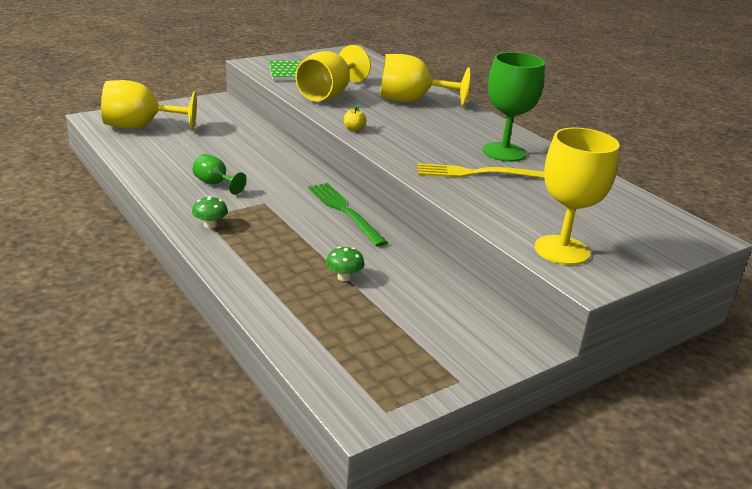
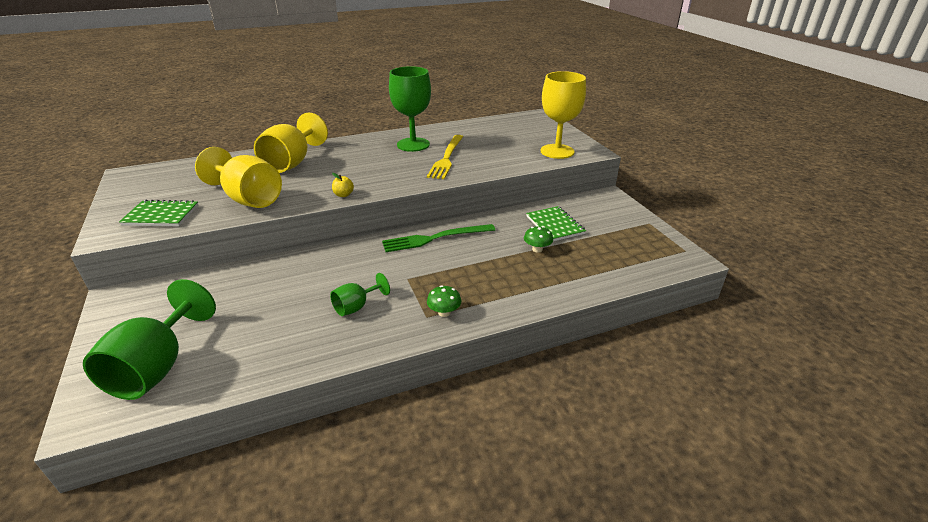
camera: 75 degrees left, 5 degrees up
(141, 127) = (158, 367): yellow goblet -> green goblet
(411, 291) = (555, 225): none -> green notebook

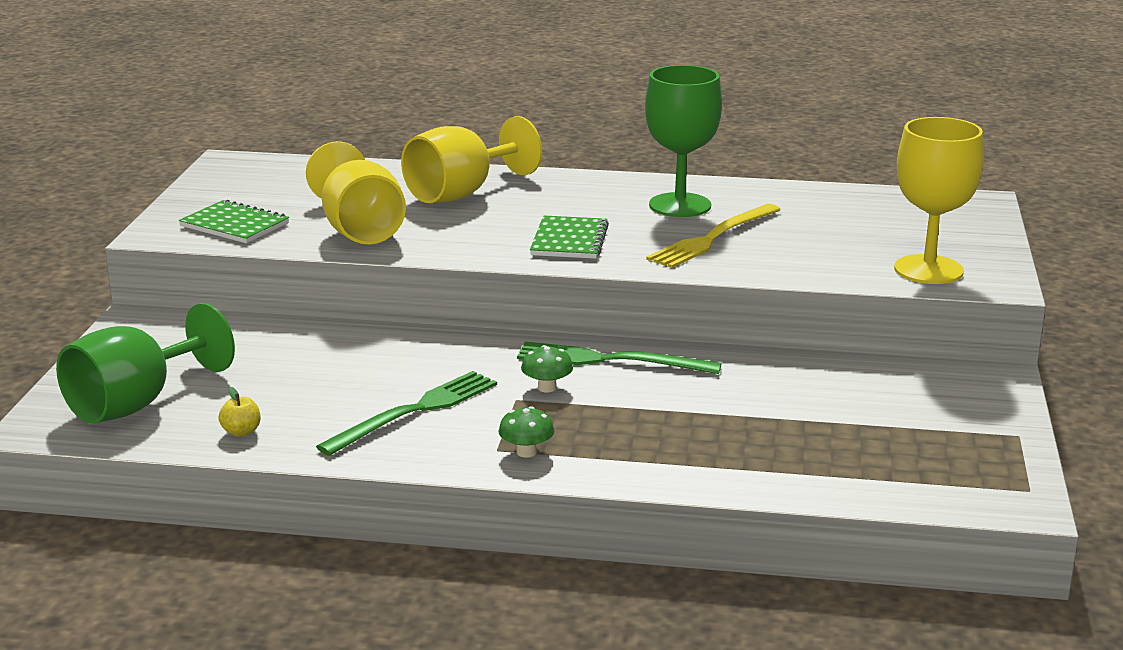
camera: 30 degrees right, 10 degrees down
(343, 195) = (494, 255): yellow apple -> yellow apple (241, 432)
(356, 306) = (415, 411): green goblet -> green fork
(537, 249) = (760, 417): green mushroom -> green mushroom (547, 388)
(555, 225) = (834, 393): green notebook -> green notebook (569, 240)

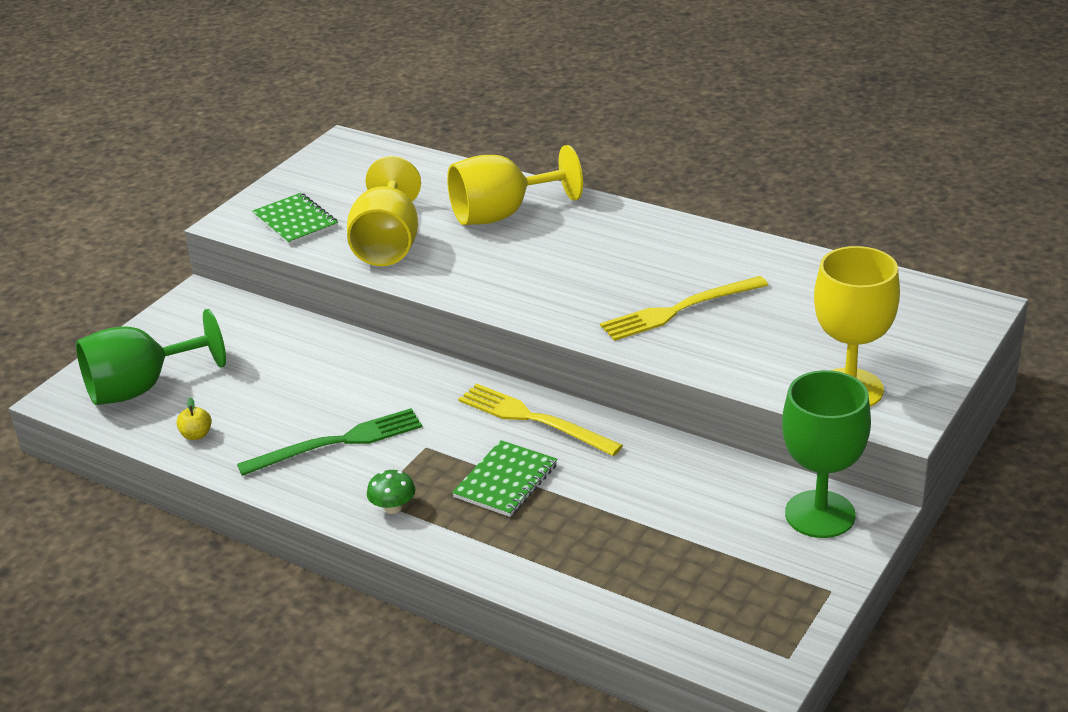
camera: 25 degrees right, 10 degrees up
(547, 388) = (459, 439): green mushroom -> none
(569, 240) = (551, 289): green notebook -> green notebook (505, 481)
(610, 360) = (534, 419): green fork -> yellow fork
(680, 205) = (682, 262): green goblet -> green goblet (820, 514)

